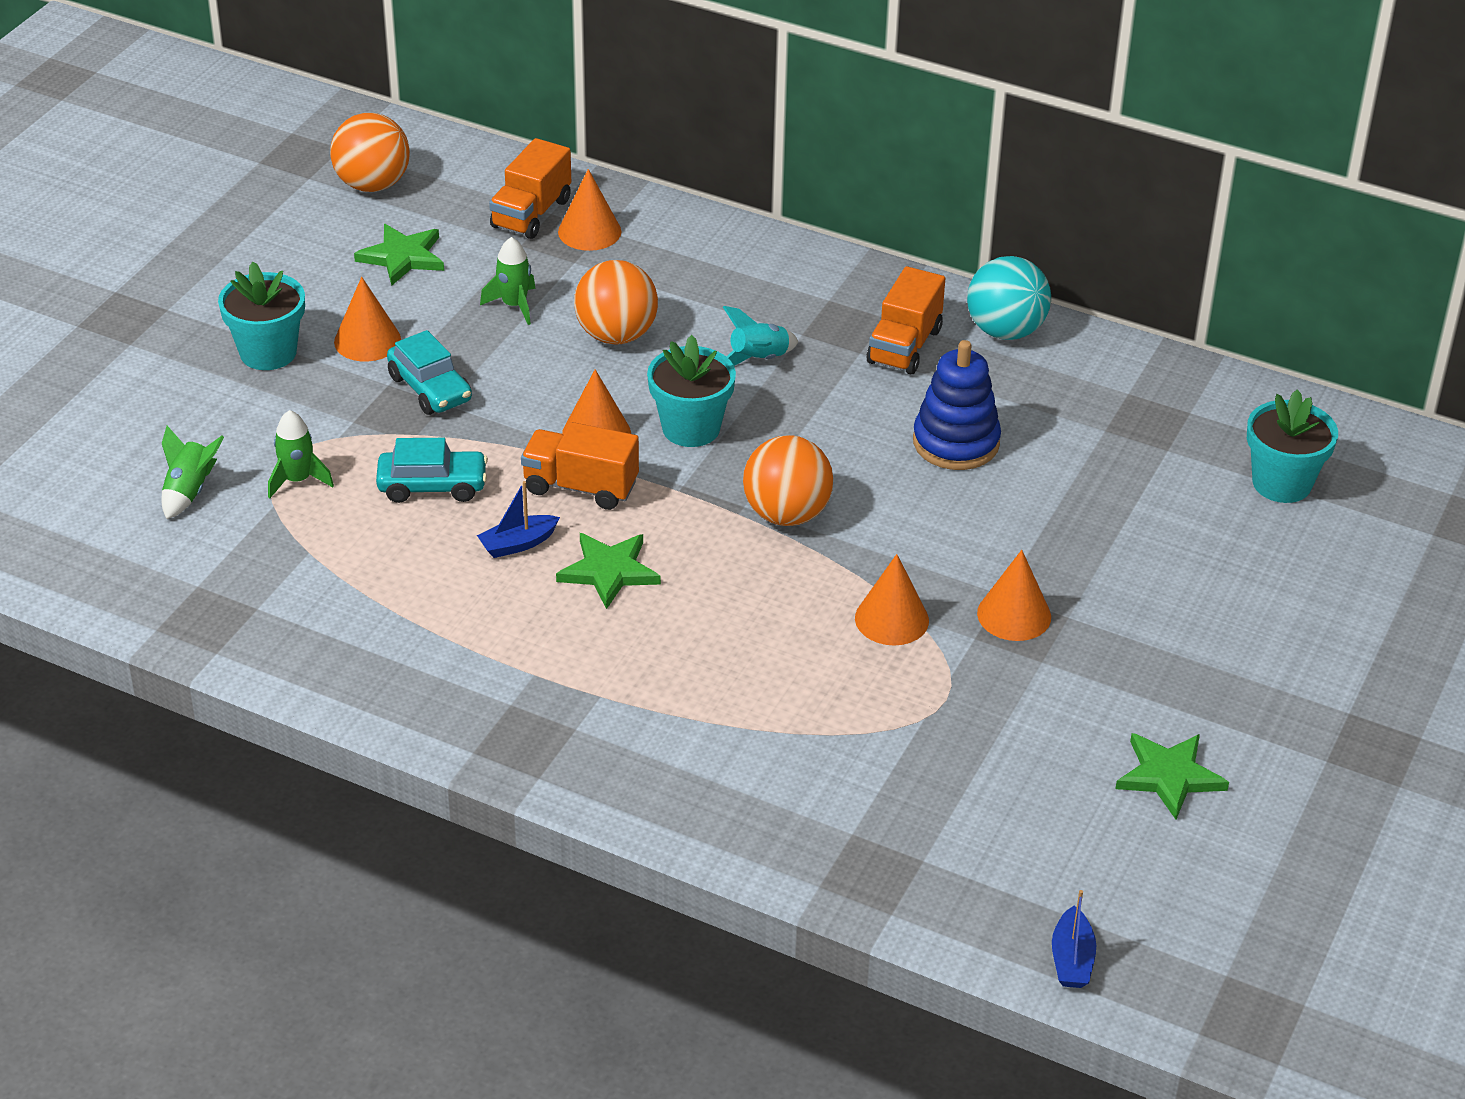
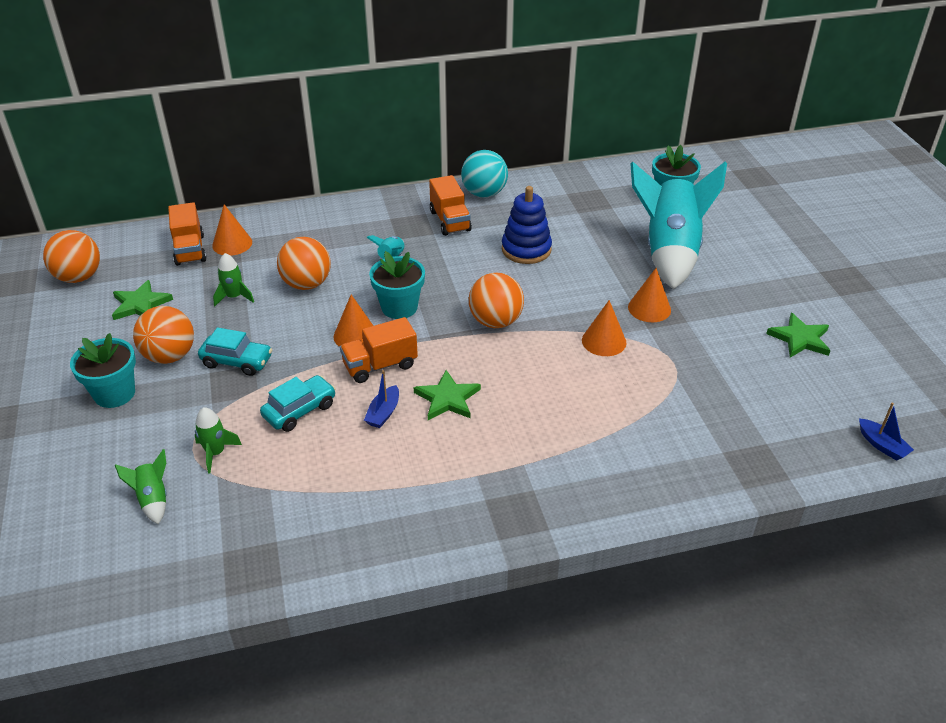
camera: 40 degrees left, 0 degrees up
(367, 340) = (170, 356): orange cone -> orange ball
(1158, 558) = (669, 252): none -> turquoise rocket

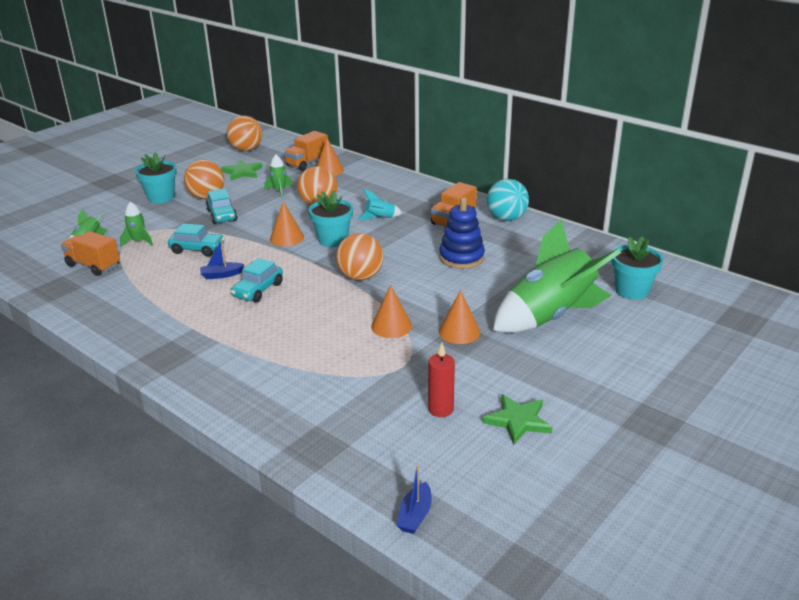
camera: 55 degrees right, 10 degrees down
(380, 365) = (266, 256): orange truck -> orange truck (93, 266)
(447, 398) = (258, 290): green star -> turquoise car
(669, 252) = (550, 316): turquoise rocket -> green rocket
(755, 370) = (441, 409): none -> red candle

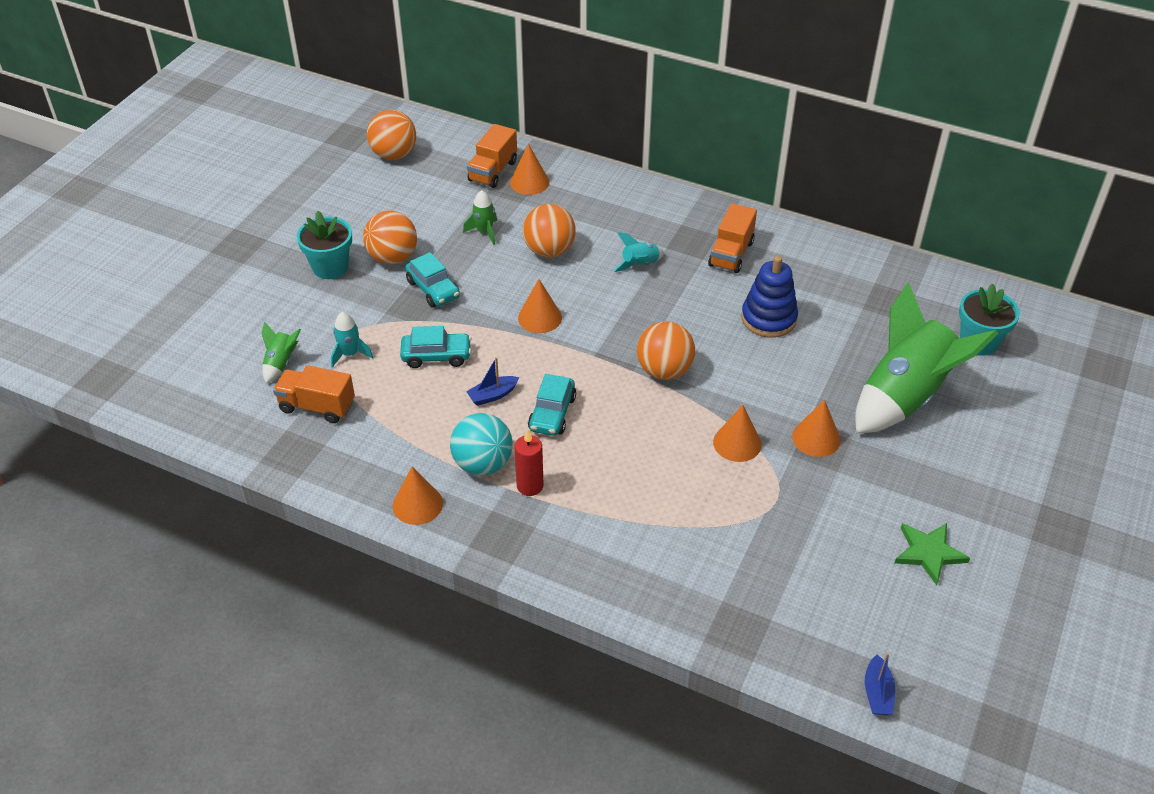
camera: 15 degrees left, 15 degrees up
(119, 328) = (417, 504): none -> orange cone
(138, 241) = (350, 354): green rocket -> turquoise rocket
(242, 172) = (414, 201): green star -> none
(333, 240) = (599, 312): turquoise flower pot -> none
(441, 409) = (844, 553): red candle -> red candle (530, 486)
(506, 218) = (793, 242): turquoise ball -> turquoise ball (483, 464)

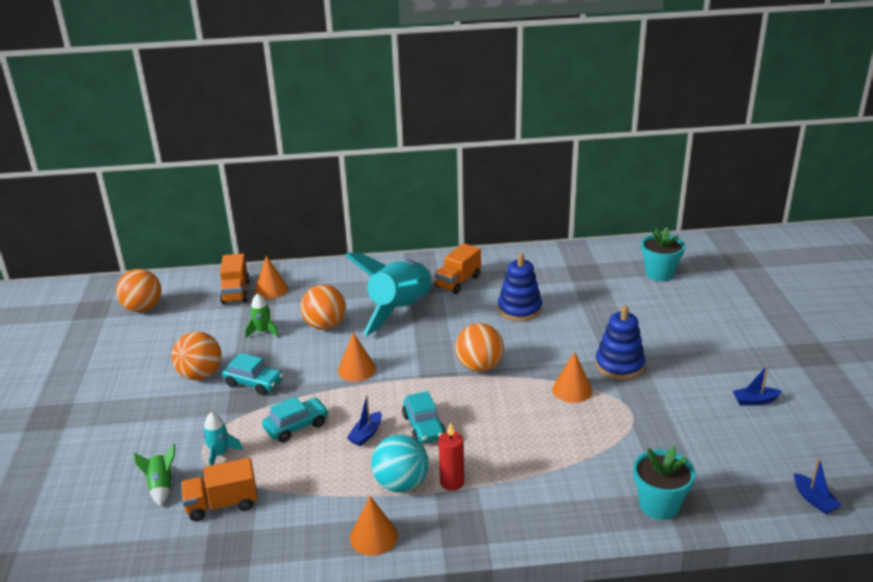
camera: 30 degrees left, 15 degrees down
(330, 267) = (150, 401): turquoise flower pot -> turquoise flower pot (659, 505)
(640, 265) = (401, 310): turquoise rocket -> turquoise rocket, size x2.48
(731, 254) = (458, 282): orange truck -> orange truck turned 45 degrees clockwise
(816, 438) = (619, 365): orange cone -> blue stacking toy
(905, 396) = (648, 319): green rocket -> none
(929, 553) = (755, 401): green star -> blue boat

